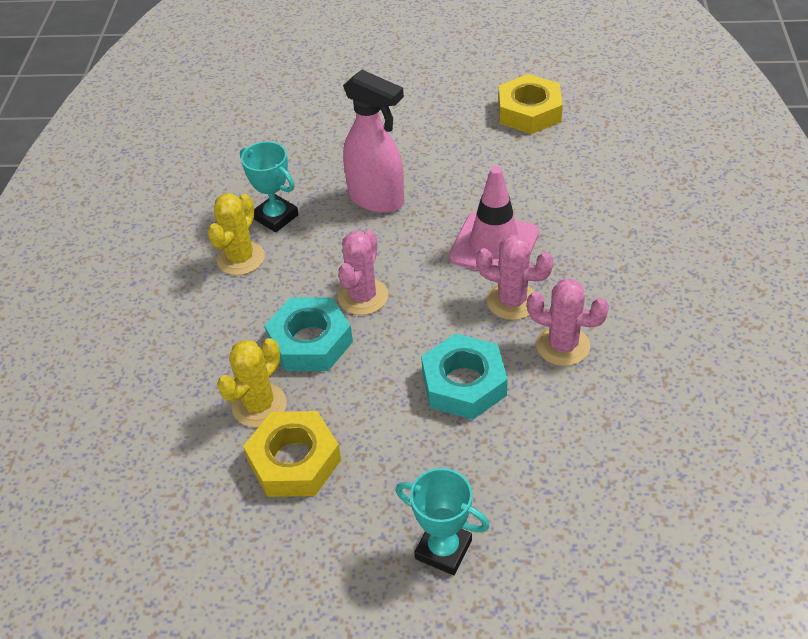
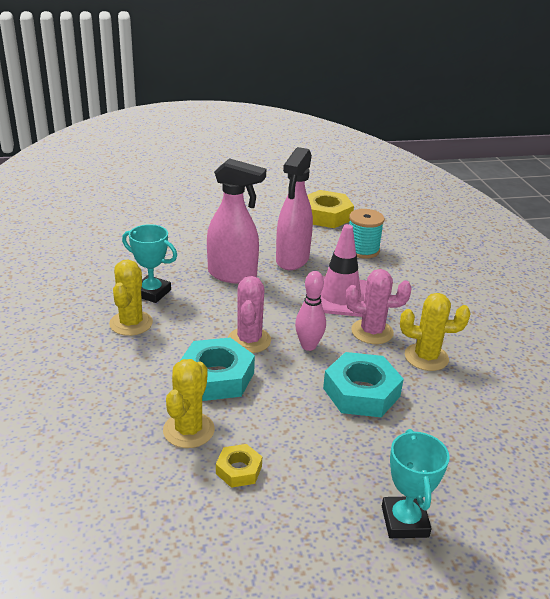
camera: 20 degrees left, 15 degrees down
(294, 461) = (239, 470): yellow nut -> yellow nut, size x0.53
(428, 312) = (308, 346): none -> pink bowling pin
(443, 549) = (405, 521): turquoise trophy -> turquoise trophy turned 75 degrees clockwise
(457, 182) = (292, 260): none -> pink spray bottle
(553, 173) = (362, 250): none -> turquoise spool
(562, 345) = (426, 357): pink cactus -> yellow cactus

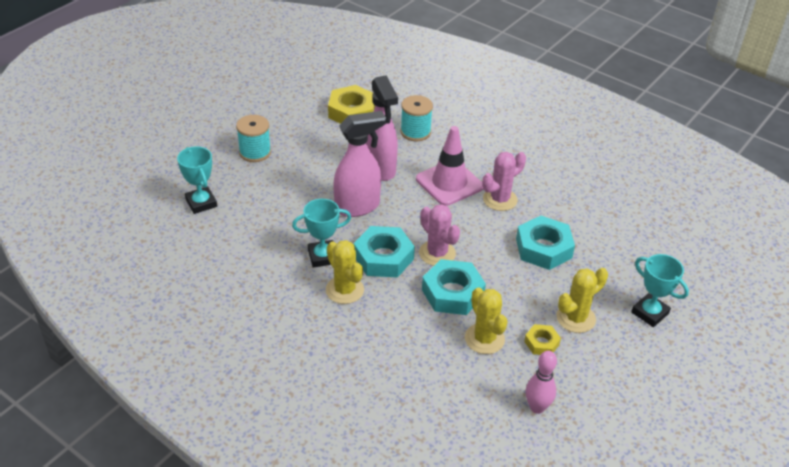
camera: 40 degrees left, 10 degrees up
(122, 219) = (201, 203): none -> turquoise trophy
(198, 318) = (383, 257): none -> turquoise nut
(209, 208) = (255, 152): none -> turquoise spool
(308, 346) = (476, 234): pink bowling pin -> pink bowling pin (537, 407)
(426, 357) = (549, 200): yellow cactus -> yellow cactus (575, 318)

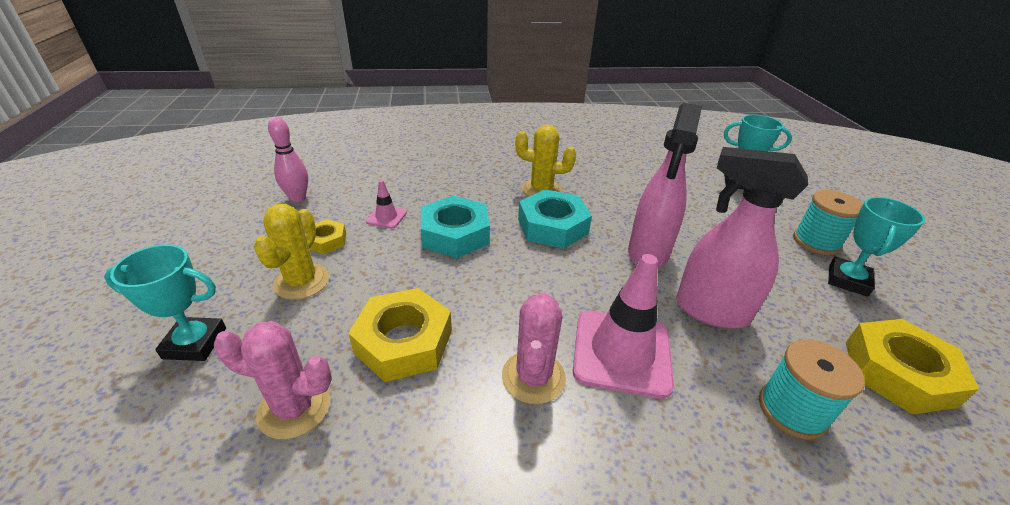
camera: 135 degrees right, 5 degrees down
(323, 256) = (595, 200): turquoise trophy -> turquoise trophy (847, 280)
(437, 253) = (514, 258): pink cactus -> pink cactus (294, 408)
(484, 339) = (386, 217): yellow cactus -> pink traffic cone
(543, 248) = (404, 342): turquoise nut -> yellow nut

